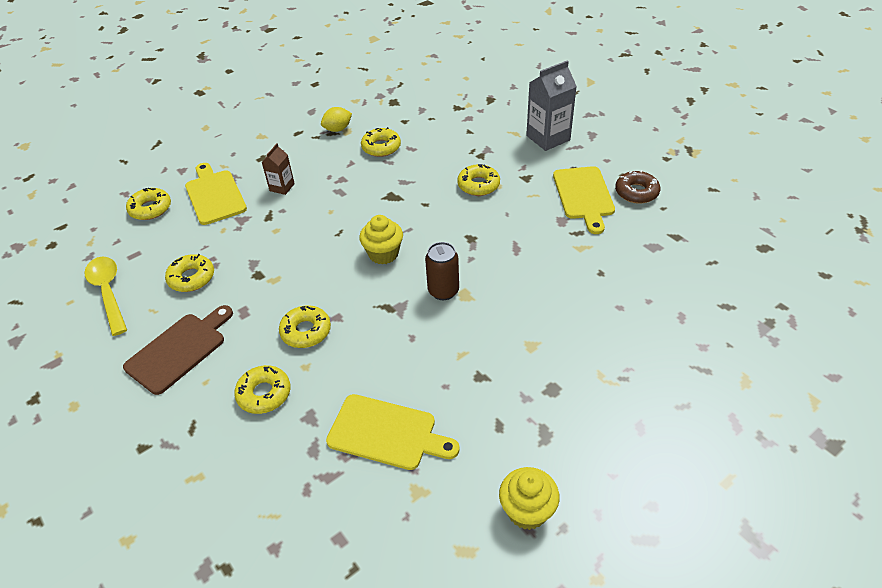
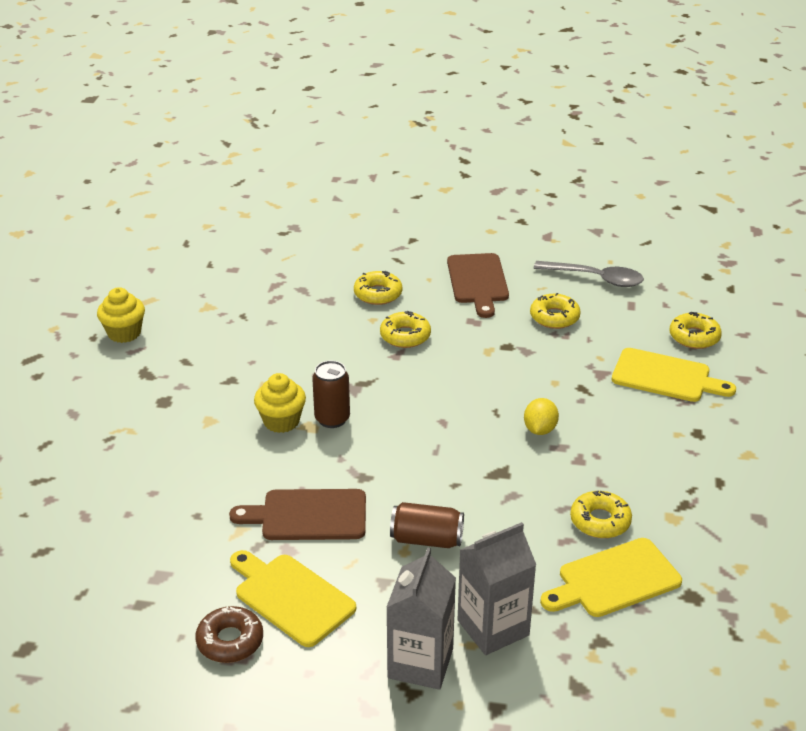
camera: 135 degrees right, 10 degrees down
(108, 292) = (596, 278): yellow spoon -> grey spoon
(282, 187) = (621, 418): brown carton -> none
(338, 129) = (686, 514): yellow lemon -> yellow lemon (540, 429)
(383, 254) = (427, 418): yellow cupcake -> yellow cupcake (281, 421)
(387, 433) = (263, 319): yellow cutting board -> yellow cutting board (614, 580)
(478, 185) = (426, 539): yellow donut -> brown can
(497, 134) = (493, 628): none -> grey carton
(530, 233) = (308, 515): none -> brown cutting board

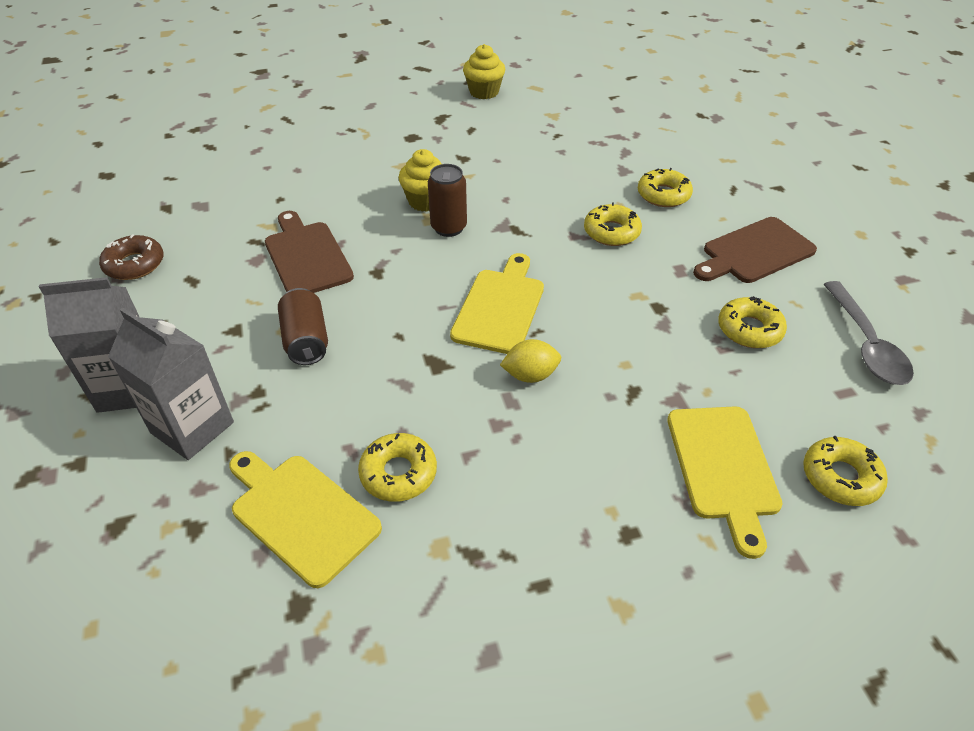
camera: 65 degrees right, 10 degrees up
(291, 597) = (197, 280): yellow cutting board -> yellow cutting board (500, 307)

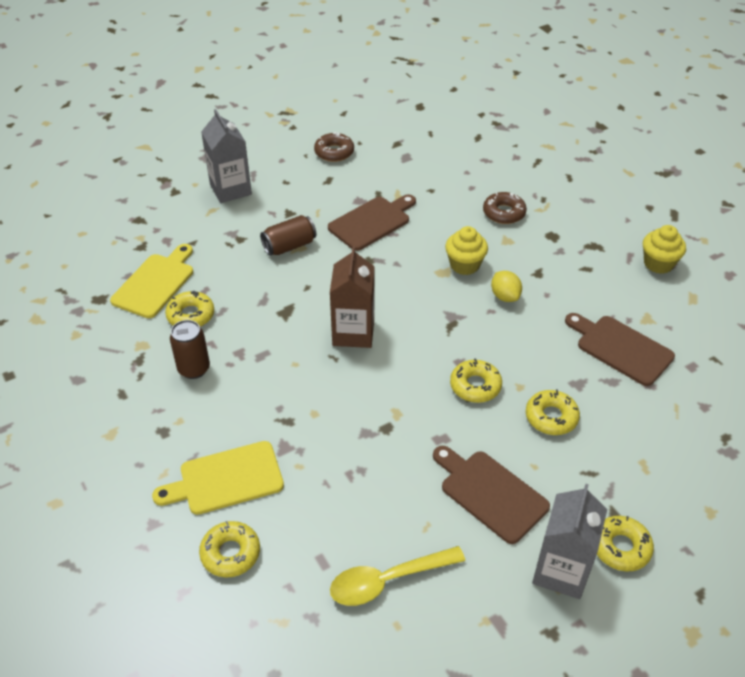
camera: 75 degrees right, 0 degrees up
(192, 427) = (207, 223): grey carton -> grey carton (561, 571)
(356, 158) = (504, 213): none -> brown donut
(448, 228) = (436, 285): brown can -> brown can (194, 369)
(500, 307) = (353, 332): yellow cutting board -> brown carton
(530, 375) = (288, 361): yellow lemon -> yellow lemon (505, 296)
(585, 137) = (621, 348): none -> brown cutting board
(749, 329) = (379, 491): yellow donut -> yellow donut (620, 547)
(866, 344) = (387, 581): grey spoon -> yellow spoon

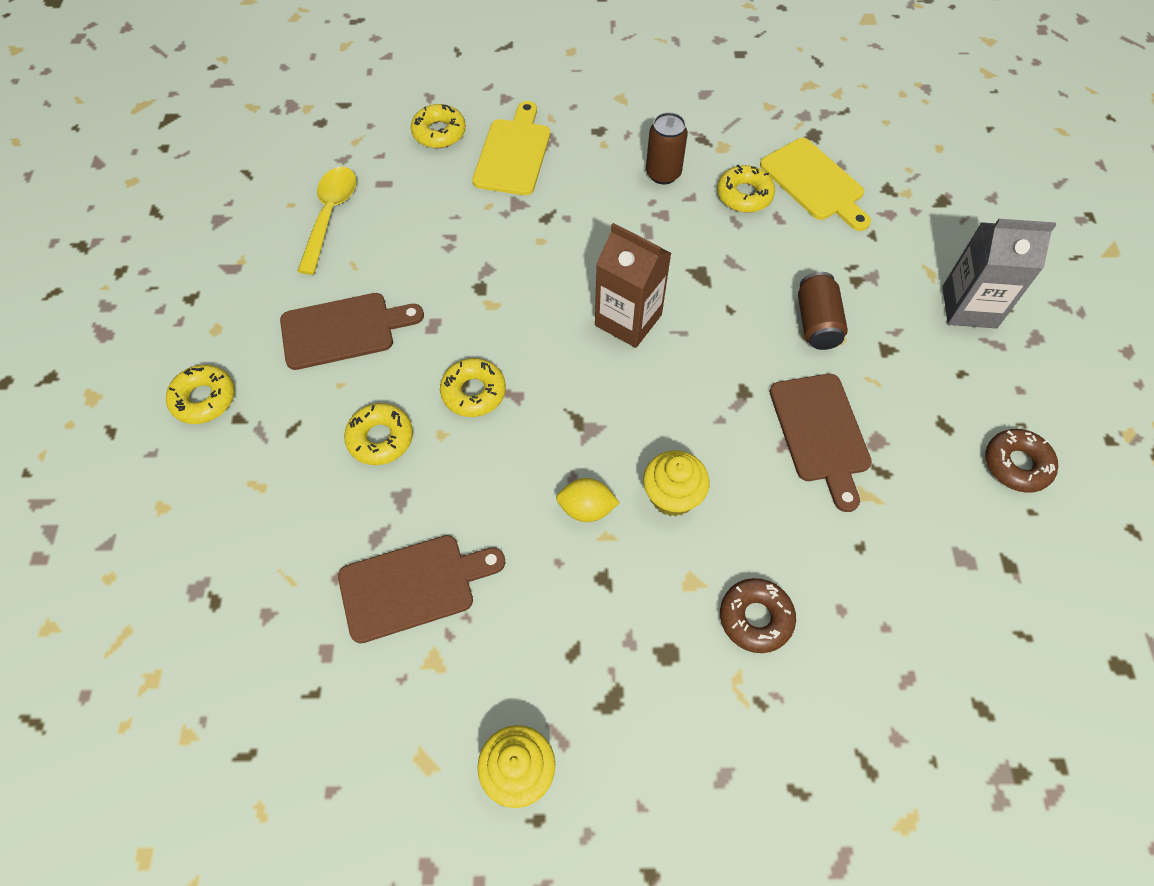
camera: 120 degrees right, 15 degrees up
(561, 571) = (228, 338): grey carton -> none

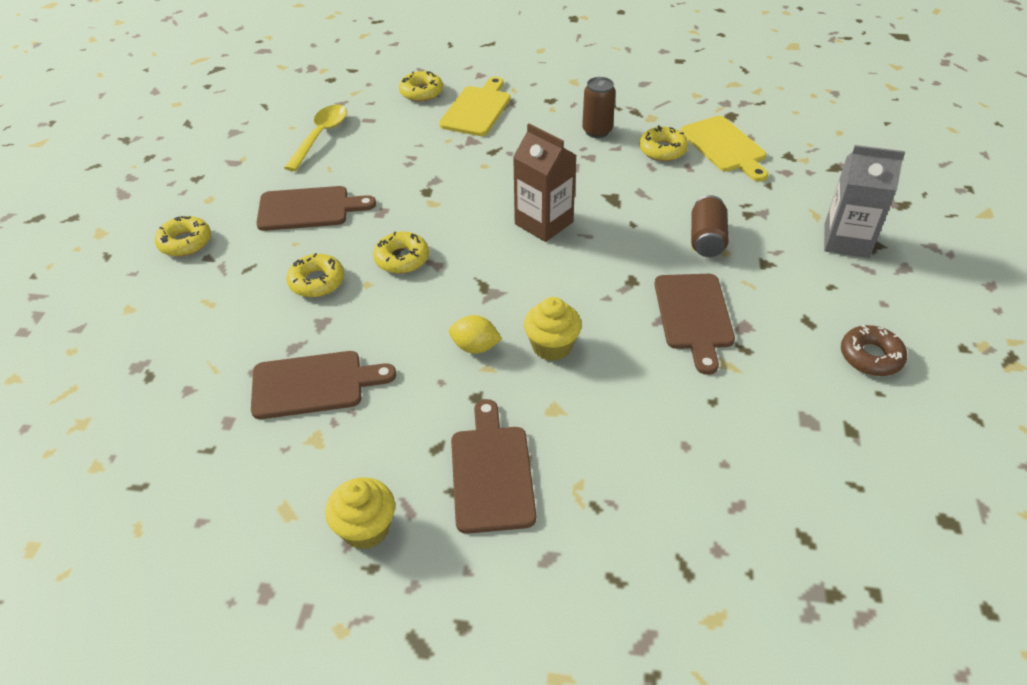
camera: 10 degrees right, 15 degrees down
(640, 676) = (491, 472): none -> brown cutting board
(755, 618) = (605, 442): brown donut -> none

